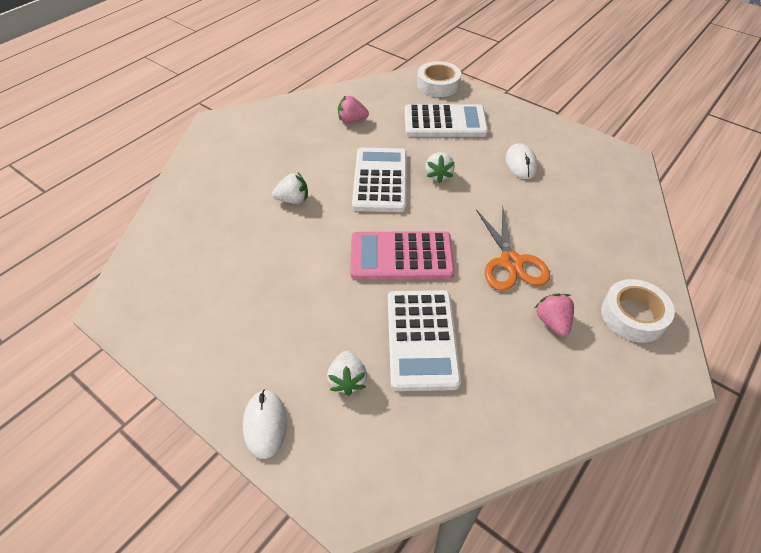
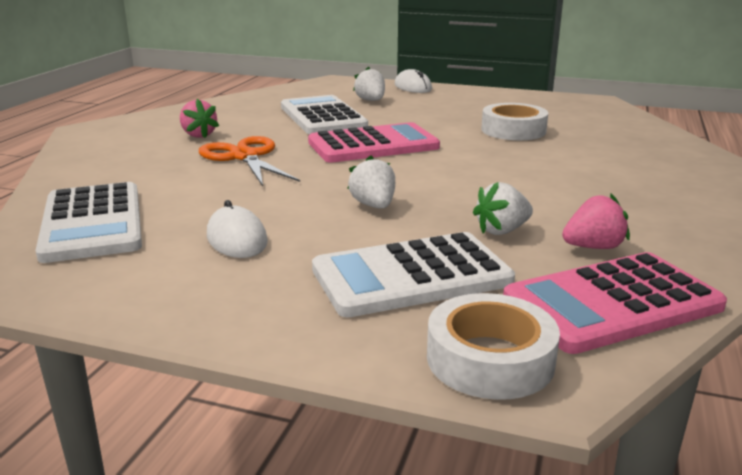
camera: 160 degrees right, 25 degrees down
(293, 200) = (545, 160): white strawberry -> white strawberry (502, 230)
(376, 94) = (612, 303): none -> pink calculator
(380, 180) = (455, 189): white calculator -> white calculator (92, 223)
(633, 315) = (109, 147): white tape -> white tape (513, 130)

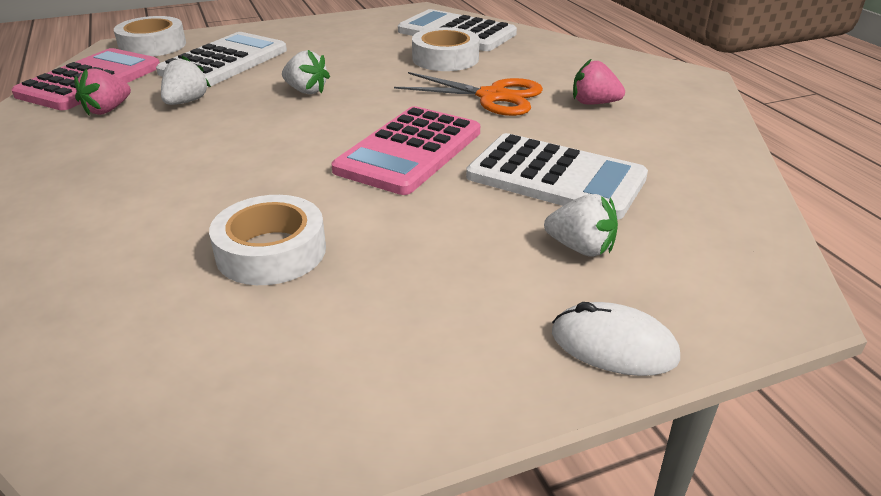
camera: 140 degrees right, 10 degrees up
(189, 196) = (445, 58): none -> white tape
(237, 239) = (357, 49): white mouse -> none

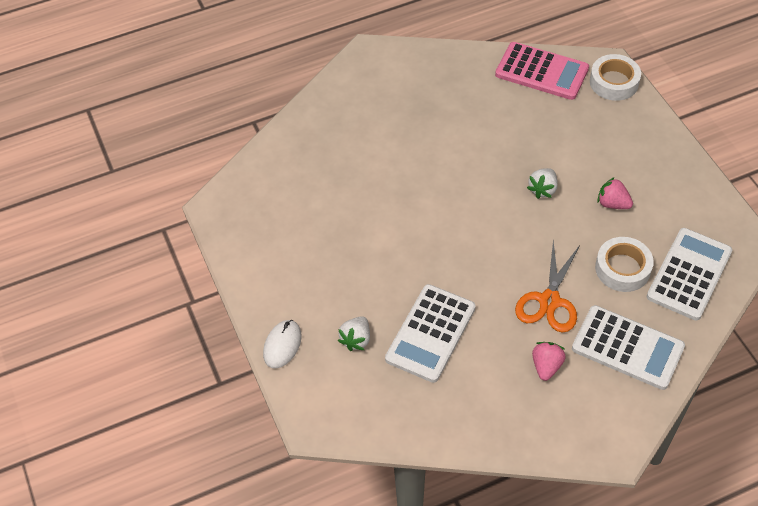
camera: 90 degrees right, 20 degrees up
(107, 110) = (498, 96): pink strawberry -> pink strawberry (612, 203)
(186, 102) = (515, 130): white strawberry -> none
(224, 61) = (589, 132): white calculator -> white calculator (627, 348)
(271, 251) = (349, 209): white tape -> none
(409, 151) = (458, 257): pink calculator -> none

